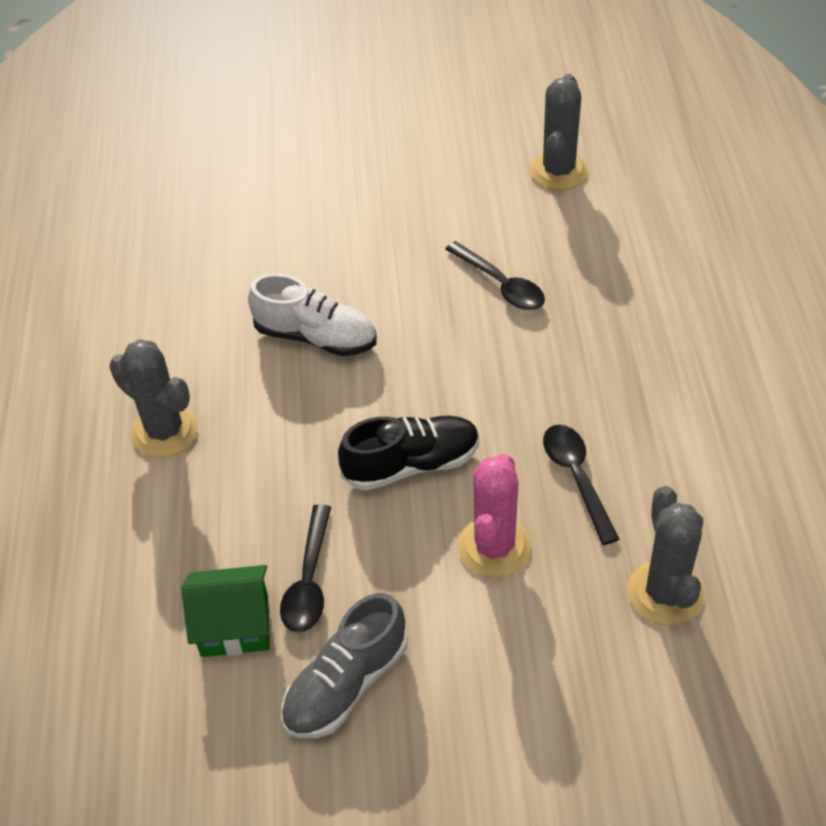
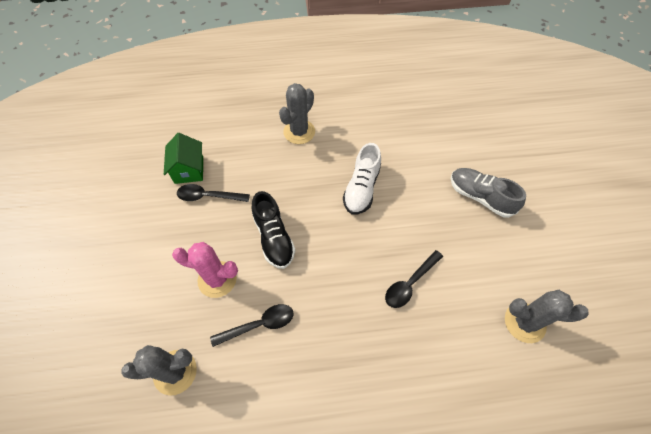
camera: 85 degrees right, 10 degrees up
(346, 684) = (151, 215): grey shoe -> grey shoe (480, 197)

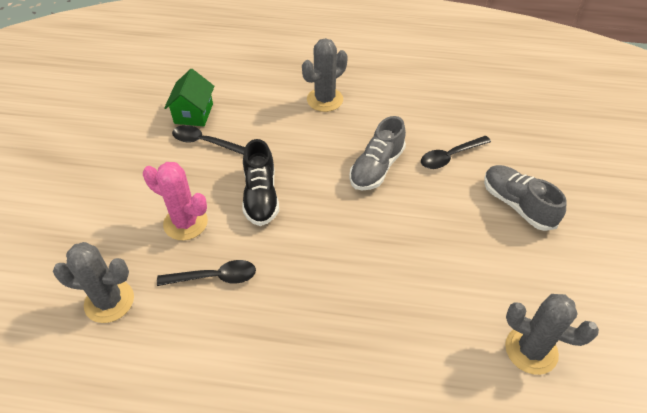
camera: 15 degrees right, 10 degrees down
(361, 188) = (376, 168): white shoe -> grey shoe
(410, 283) = (401, 275): black spoon -> black spoon (450, 156)

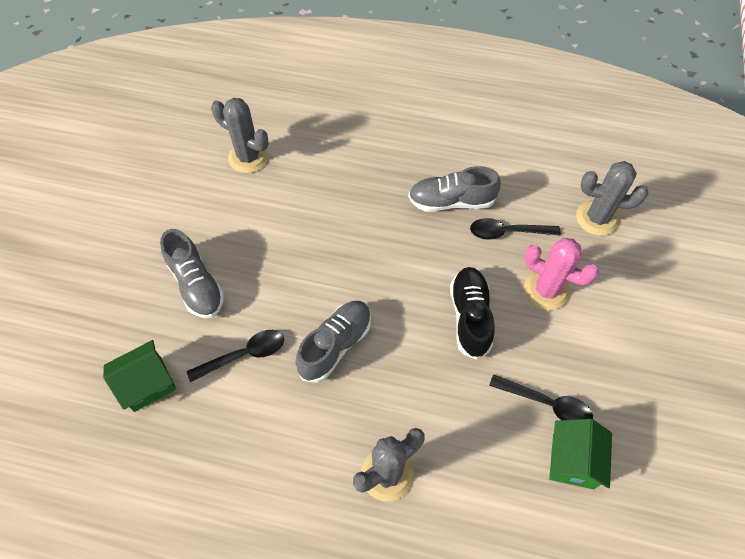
camera: 175 degrees left, 10 degrees up
(274, 309) = (451, 201): none -> grey shoe
(517, 134) = (147, 384): none -> green house

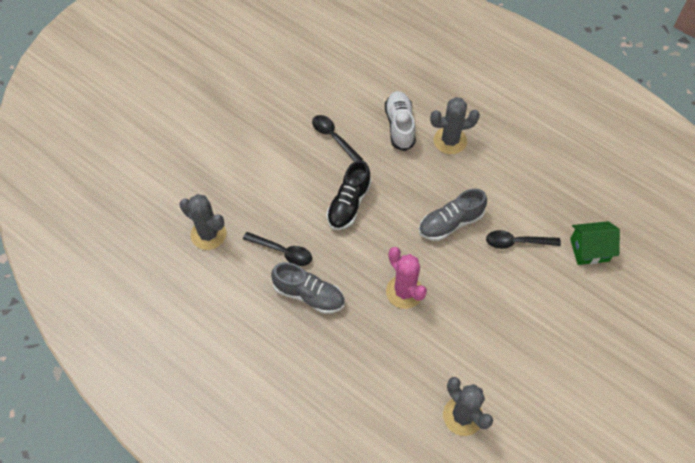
camera: 155 degrees left, 0 degrees up
(196, 284) = (539, 309): grey shoe -> none
(469, 467) = (400, 126): none -> white shoe
(546, 290) = (285, 200): pink cactus -> pink cactus (404, 292)
(572, 460) = (339, 106): green house -> none

